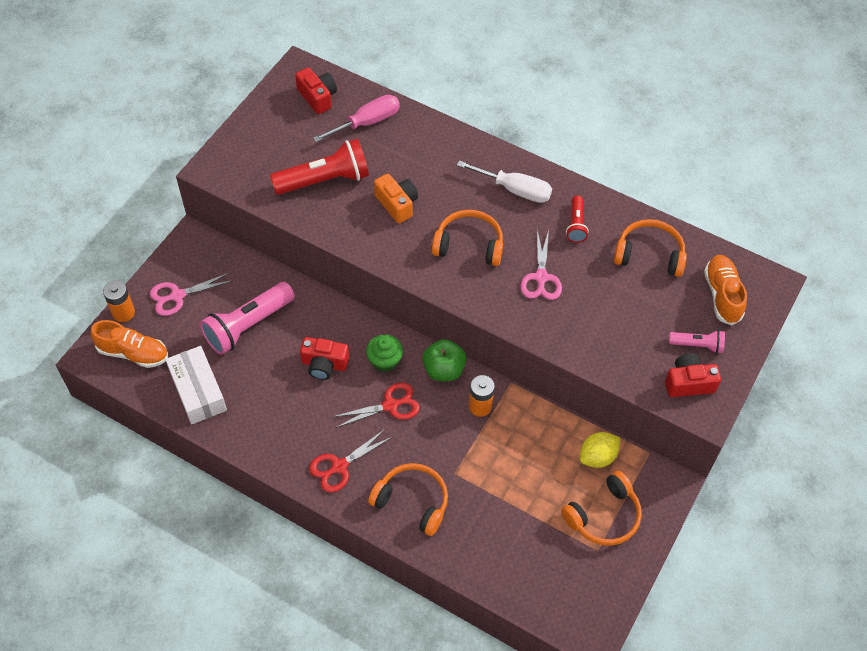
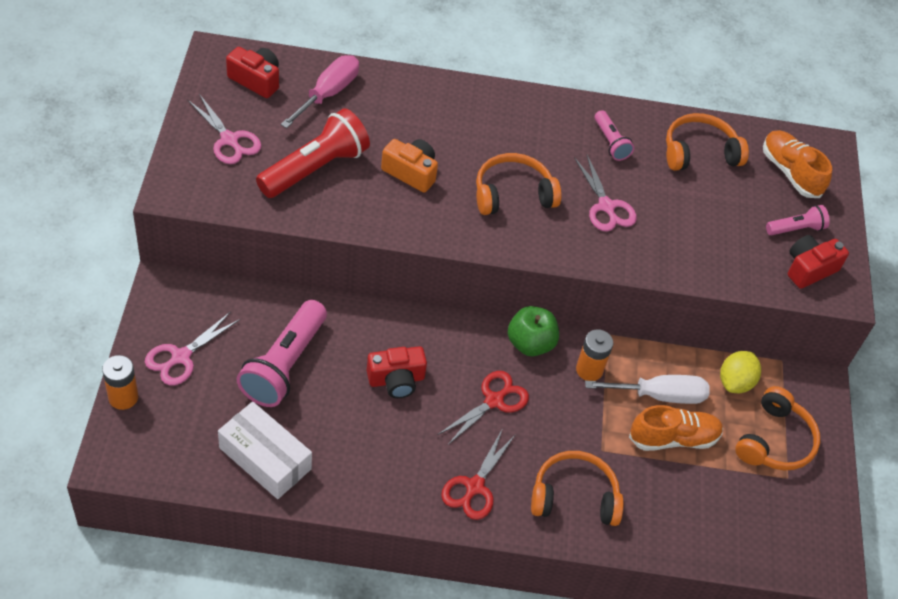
camera: 30 degrees left, 5 degrees down
(133, 353) = (161, 440): orange shoe -> orange shoe (673, 438)
(273, 140) = (229, 140): none -> pink scissors
(385, 361) = (461, 354): green cupcake -> none
(515, 190) = (528, 123): white screwdriver -> white screwdriver (659, 395)
(576, 225) = (610, 142): red flashlight -> pink flashlight

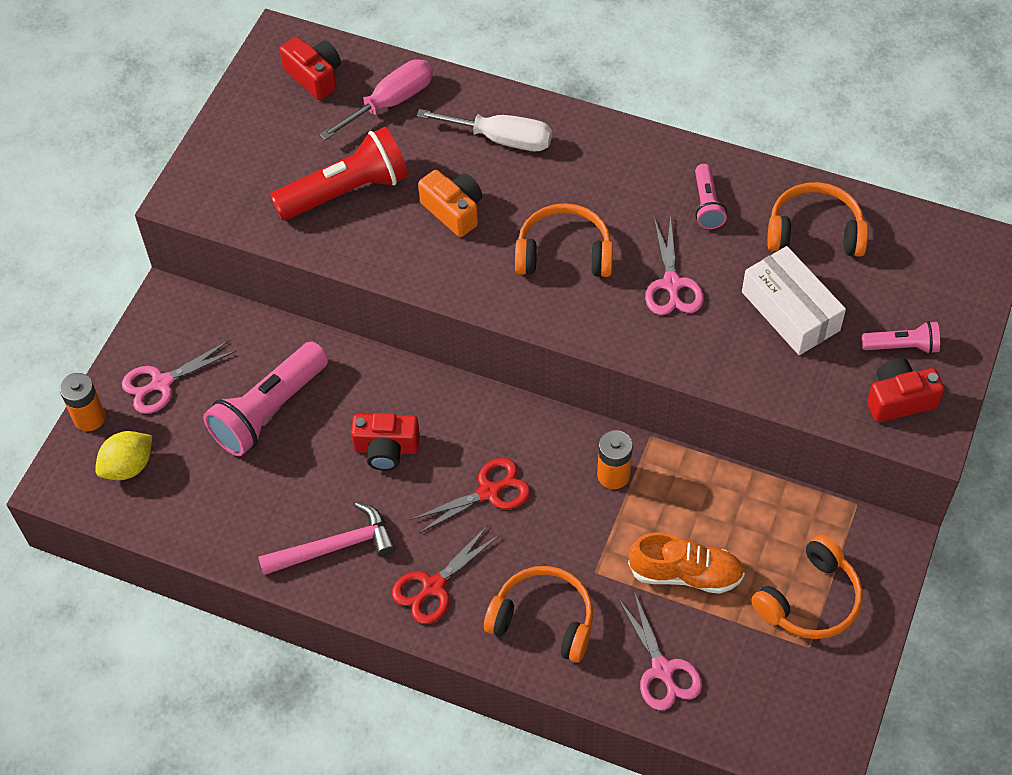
camera: 25 degrees right, 5 degrees up
(229, 140) = (262, 145): pink scissors -> pink scissors (662, 670)
(265, 458) = (216, 512): white box -> white box (790, 311)
(380, 469) = (335, 547): none -> pink hammer
(530, 343) = (554, 432): green apple -> none
(659, 395) = (687, 520): white screwdriver -> white screwdriver (501, 139)
(735, 382) = (787, 520): yellow lemon -> yellow lemon (128, 466)
(790, 172) = (924, 273): orange shoe -> none

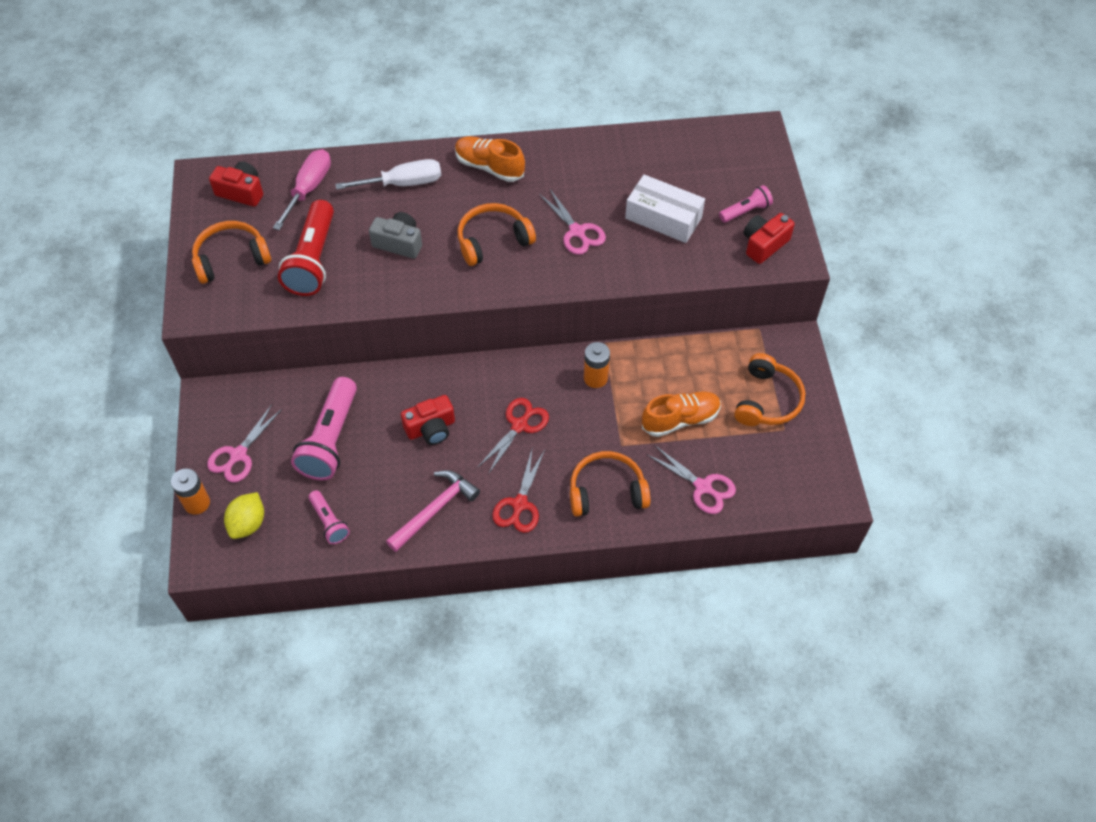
camera: 30 degrees left, 0 degrees up
(346, 191) = (313, 260): red flashlight -> red flashlight turned 150 degrees clockwise
(453, 211) = (399, 243): orange camera -> grey camera
(615, 159) = (489, 167): none -> orange shoe
(707, 205) = (568, 172): pink flashlight -> pink flashlight (329, 522)
(814, 231) = (648, 162): orange headphones -> orange headphones (231, 258)

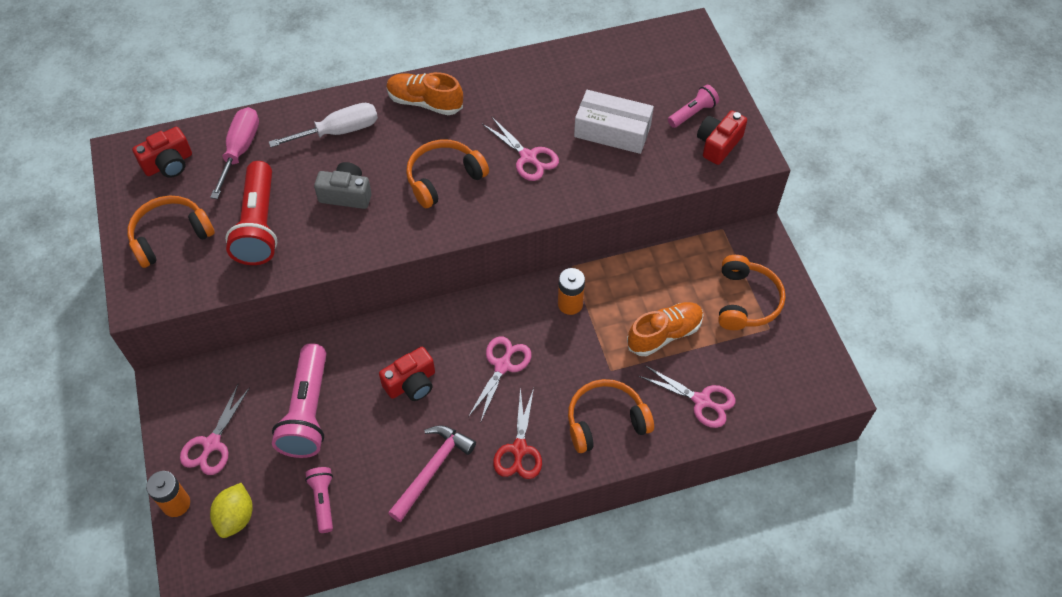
camera: 10 degrees left, 0 degrees up
(241, 192) = (168, 163): red camera -> red camera turned 135 degrees clockwise
(329, 522) = (323, 501): pink flashlight -> pink flashlight turned 150 degrees counterclockwise
(519, 425) = (502, 366): red scissors -> pink scissors

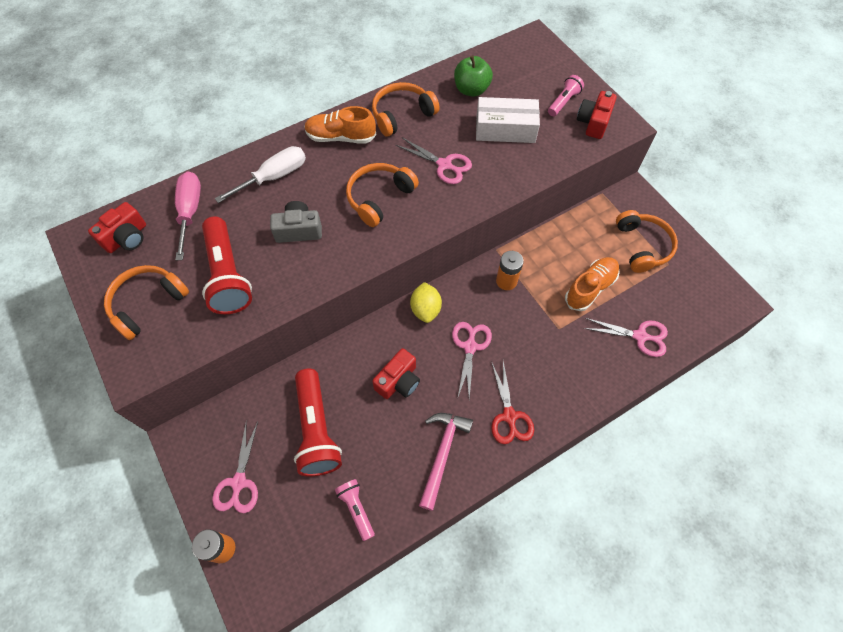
camera: 15 degrees left, 5 degrees up
(236, 517) = (282, 546): yellow lemon -> yellow lemon (425, 309)
(308, 411) = (317, 429): pink flashlight -> red flashlight
(591, 77) = (471, 90): none -> green apple
(605, 421) = (571, 373): orange headphones -> orange headphones (402, 115)

